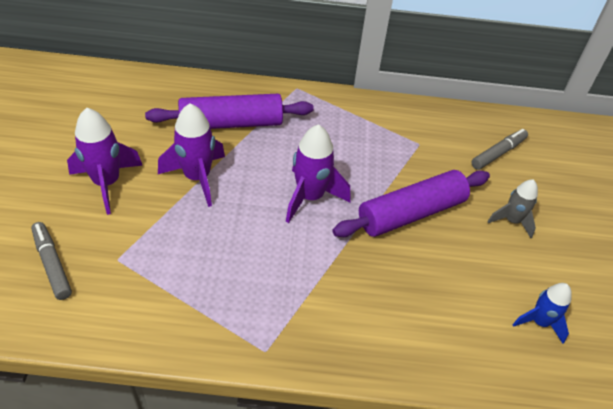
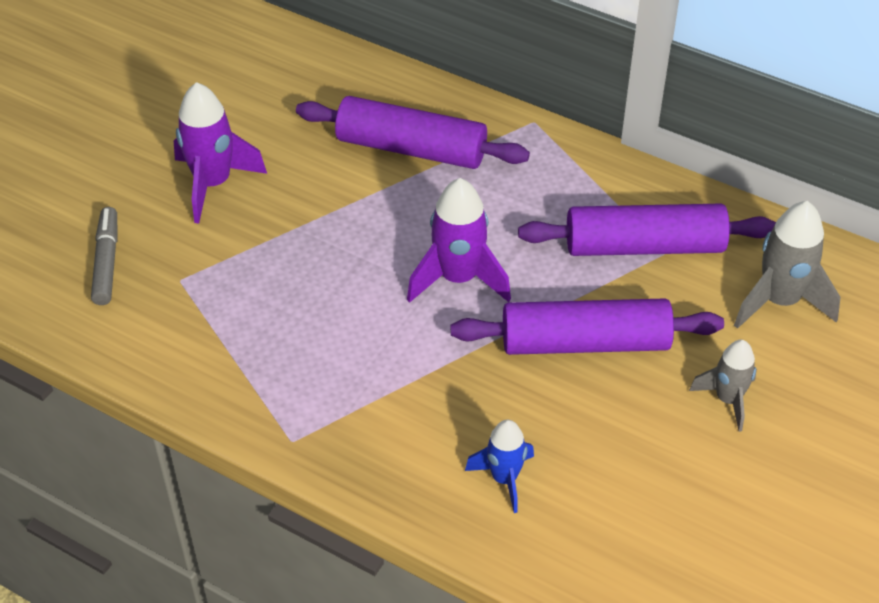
camera: 30 degrees right, 0 degrees up
(197, 178) = (326, 209): purple rocket -> none
(406, 143) = (644, 246): none -> purple rolling pin
(498, 153) = (779, 301): grey marker -> grey rocket
(539, 322) = (667, 537): blue rocket -> blue rocket (504, 479)

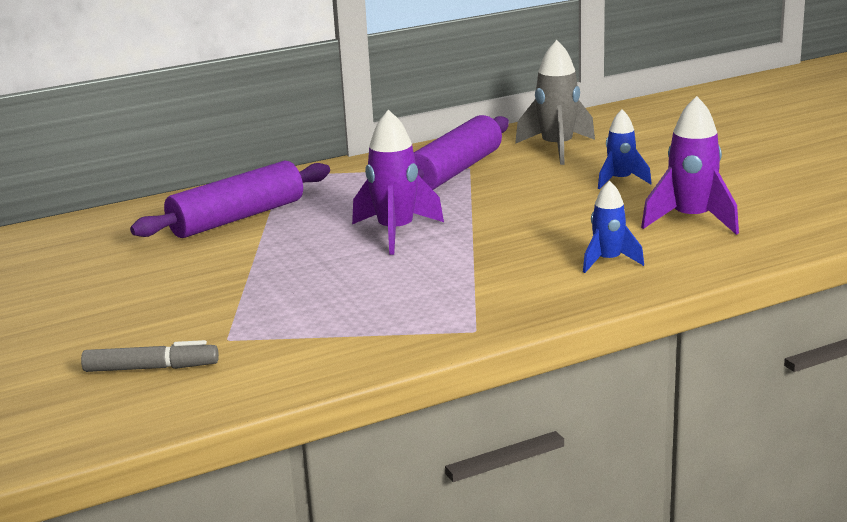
camera: 55 degrees left, 25 degrees down
(106, 262) = (151, 368): grey marker -> grey marker turned 150 degrees clockwise
(213, 184) = (139, 300): purple rocket -> purple rocket (691, 220)
(585, 342) = (516, 208): purple rolling pin -> none
(727, 400) = (620, 181): grey rocket -> blue rocket

